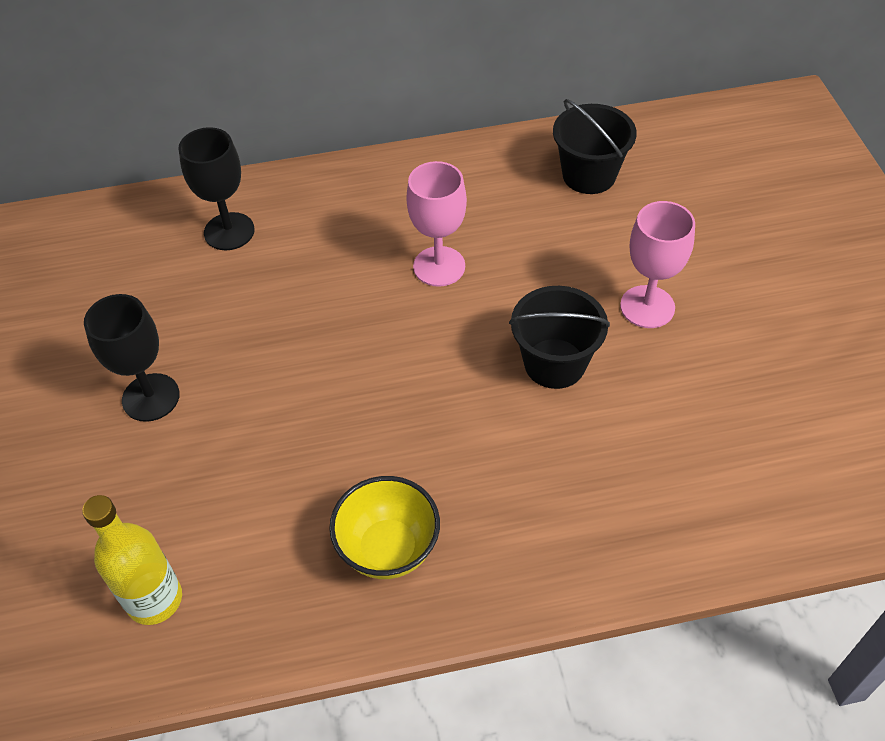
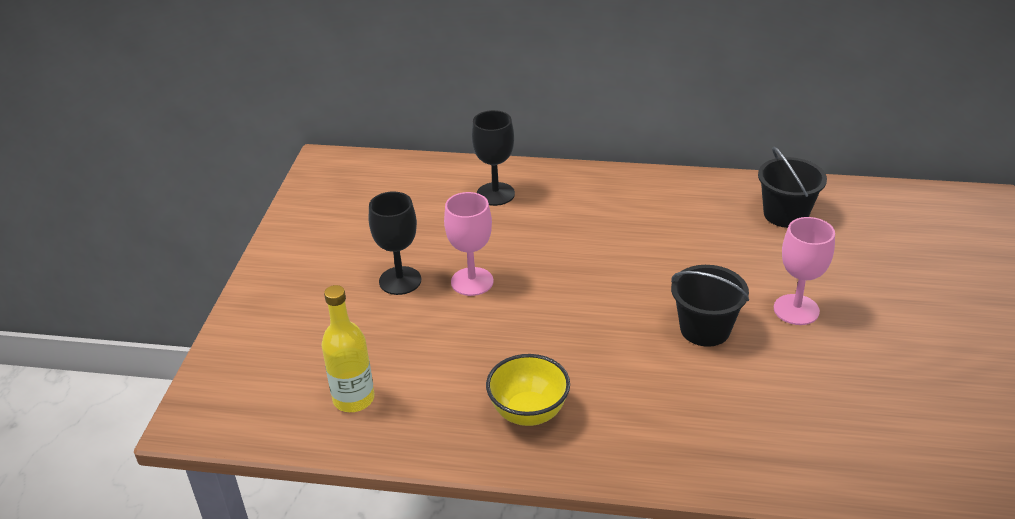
camera: 20 degrees right, 15 degrees down
(439, 266) = (641, 248): pink goblet -> pink goblet (472, 281)

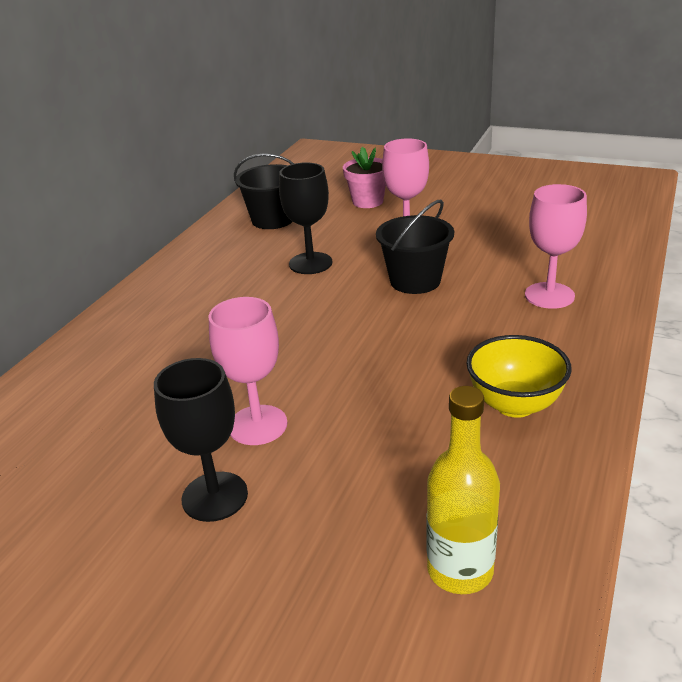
camera: 75 degrees left, 5 degrees down
(495, 194) = (88, 386): black goblet -> black goblet (310, 263)
(714, 426) = (549, 295): none -> pink goblet
(863, 269) = (367, 201): none -> pink flower pot

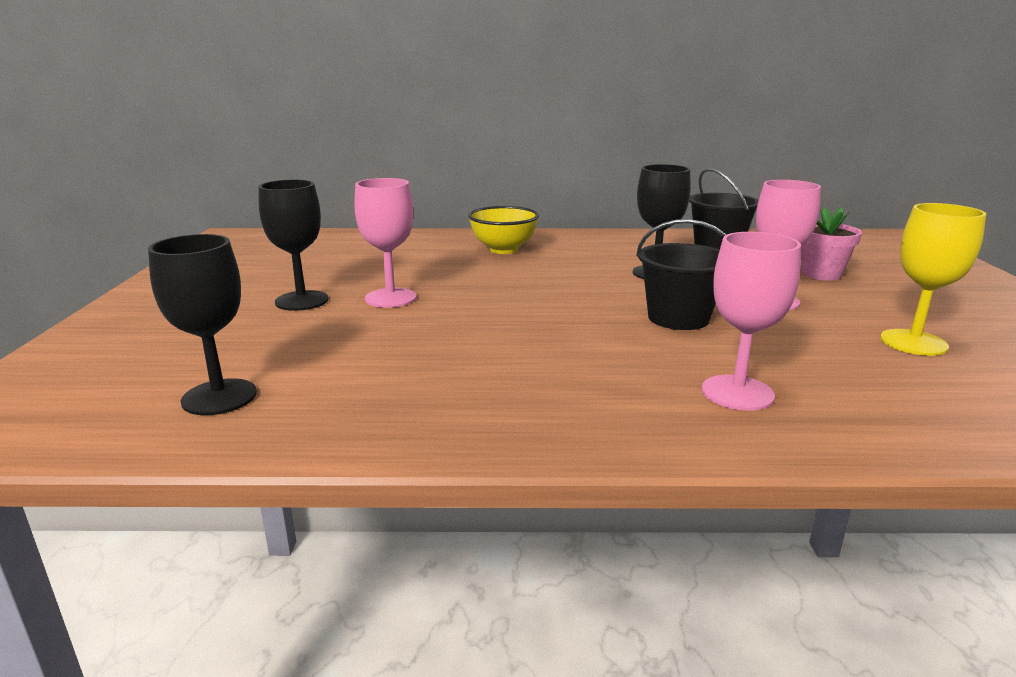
camera: 65 degrees right, 10 degrees down
(460, 570) = (219, 397): yellow bottle -> black goblet
(502, 216) = (913, 342): none -> yellow goblet
(515, 404) = (478, 395): yellow bowl -> yellow bowl (503, 249)

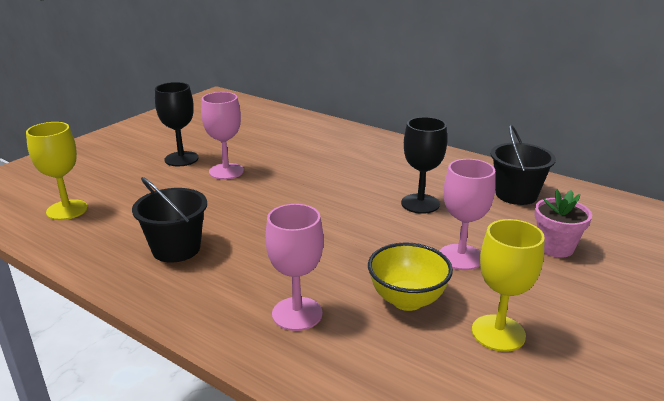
camera: 35 degrees right, 5 degrees up
(219, 397) = (67, 210): black goblet -> yellow goblet
(503, 249) = (352, 150): yellow bowl -> yellow bowl (407, 300)
(678, 318) = (365, 246): black bucket -> black bucket (176, 249)

